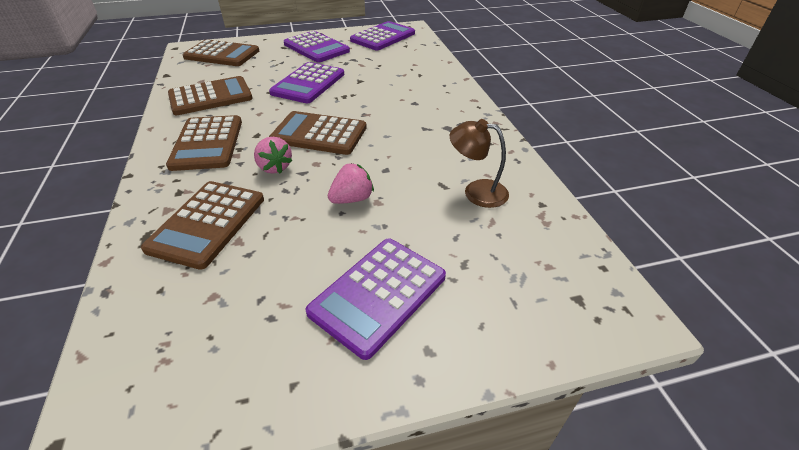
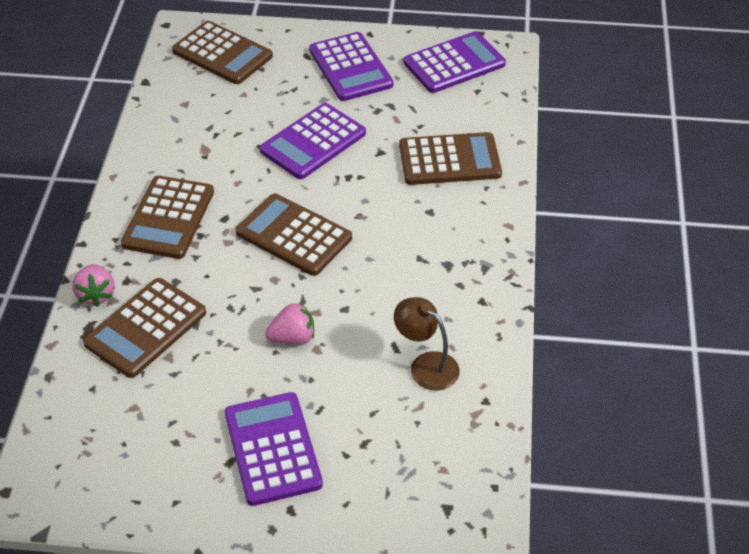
camera: 20 degrees right, 5 degrees up
(210, 97) = (189, 138): brown calculator -> brown calculator (449, 160)
(275, 167) = (229, 273): pink strawberry -> pink strawberry (96, 295)
(378, 294) = (272, 449): purple calculator -> purple calculator turned 105 degrees clockwise

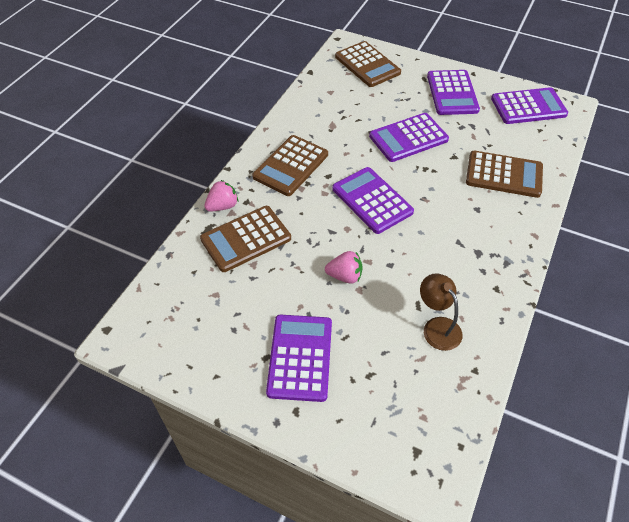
camera: 20 degrees right, 5 degrees up
(96, 295) = (223, 206): pink strawberry -> pink strawberry turned 135 degrees counterclockwise
(293, 235) = (372, 200): brown calculator -> purple calculator

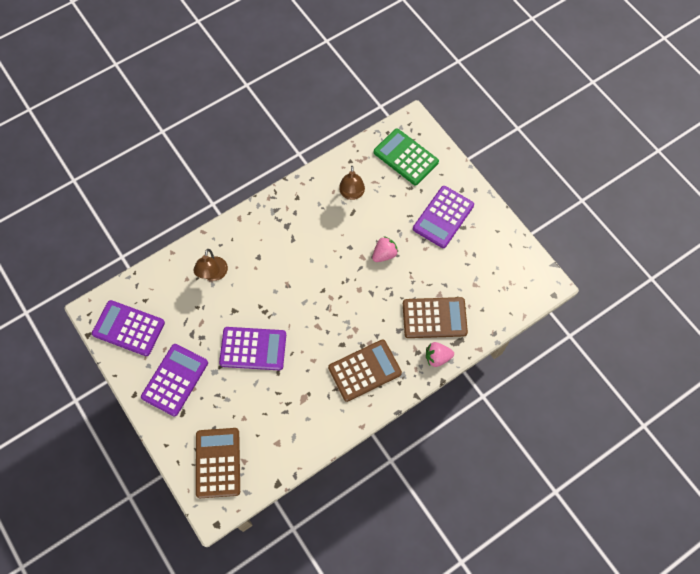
camera: 150 degrees left, 15 degrees up
(345, 276) = (384, 254): pink strawberry -> pink strawberry turned 105 degrees clockwise
(372, 200) = (325, 303): purple calculator -> none
(406, 419) = (405, 157): none -> green calculator
(504, 175) = (213, 274): brown calculator -> brown lamp

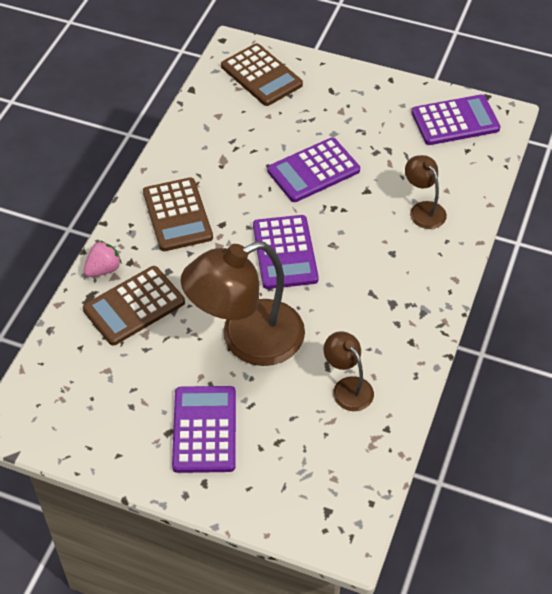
camera: 145 degrees right, 15 degrees down
(175, 380) = (365, 108): purple calculator -> purple calculator (285, 252)
(364, 370) = (177, 215): brown calculator -> brown calculator turned 45 degrees counterclockwise
(384, 254) = (247, 340): pink strawberry -> brown lamp
(405, 157) = (316, 481): green calculator -> none

